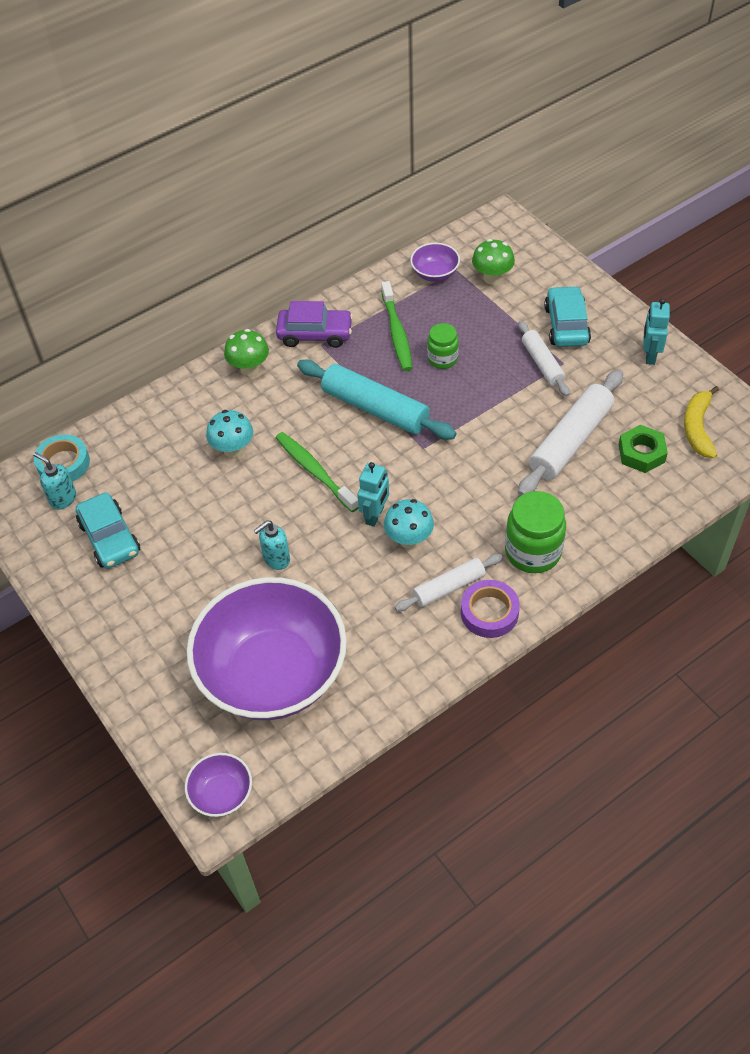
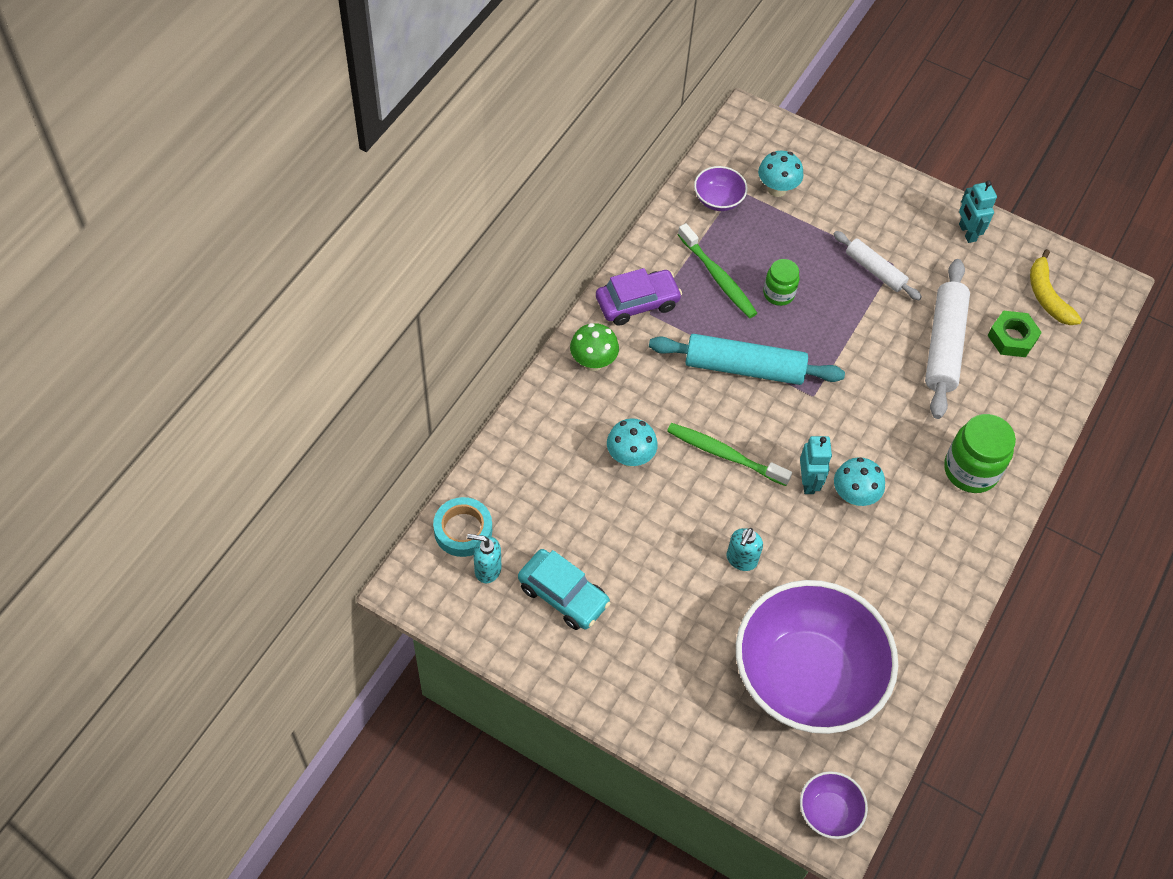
camera: 30 degrees left, 5 degrees up
(449, 587) = (916, 532): white rolling pin -> none
(489, 612) = (965, 544): purple tape -> none
(492, 278) = (777, 189): green mushroom -> turquoise mushroom
(566, 325) = (874, 222): turquoise car -> none

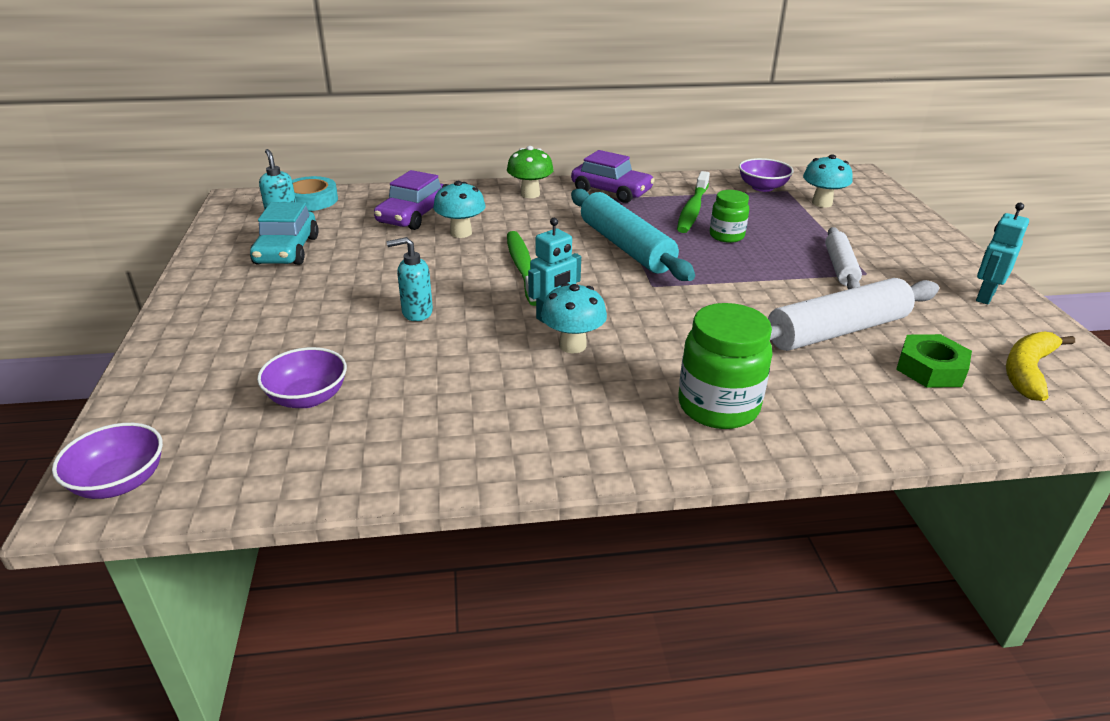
camera: 55 degrees right, 25 degrees down
(566, 471) = (413, 216): none -> purple car
(806, 677) = (308, 397): purple bowl -> purple bowl, size x0.41

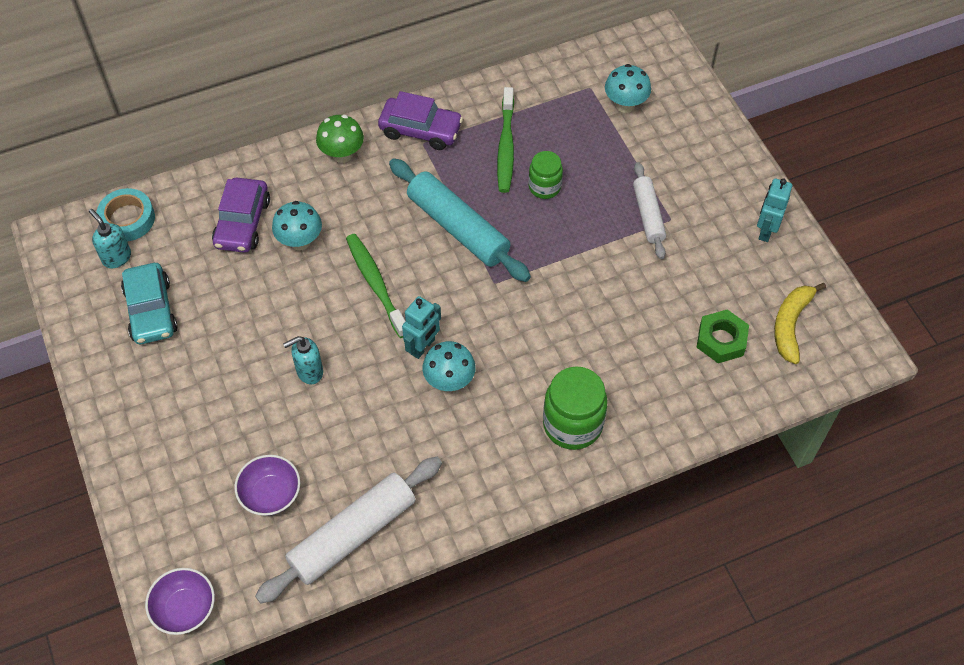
camera: 15 degrees left, 25 degrees up
(762, 187) = (566, 87): purple bowl -> none
(837, 331) = (650, 309): white rolling pin -> white rolling pin (353, 534)

